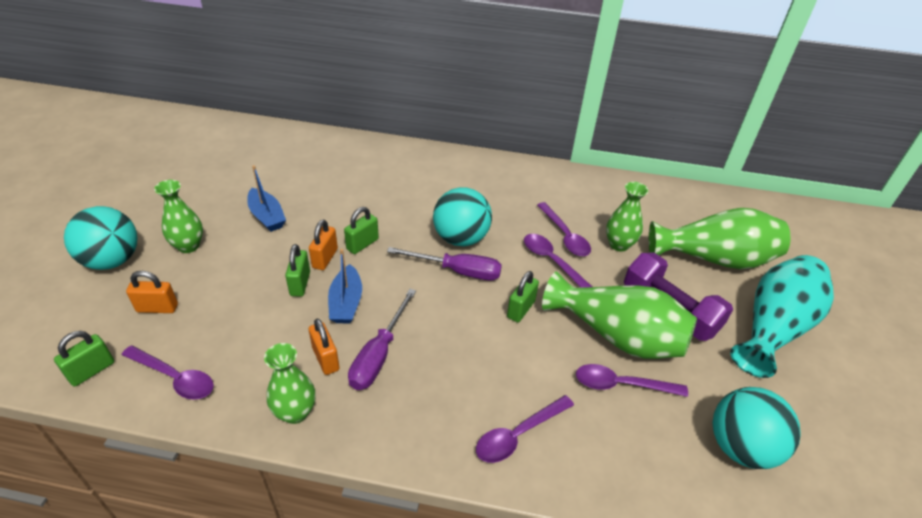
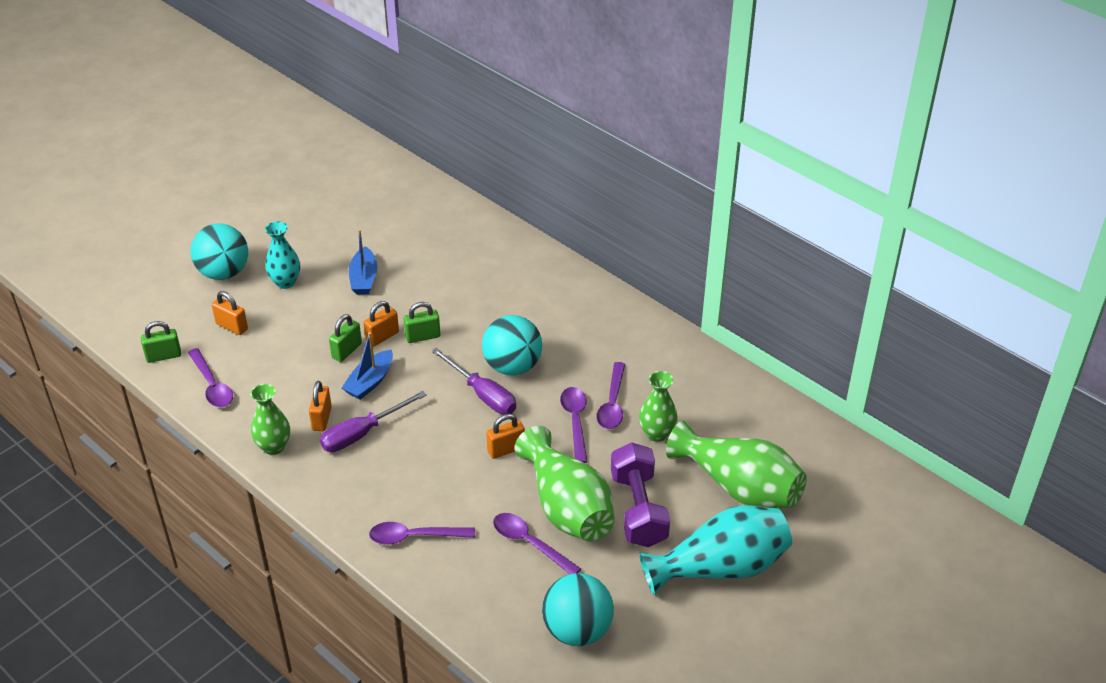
camera: 35 degrees right, 0 degrees up
(188, 246) = (285, 282): green vase -> turquoise vase
(521, 309) = (506, 449): green padlock -> orange padlock

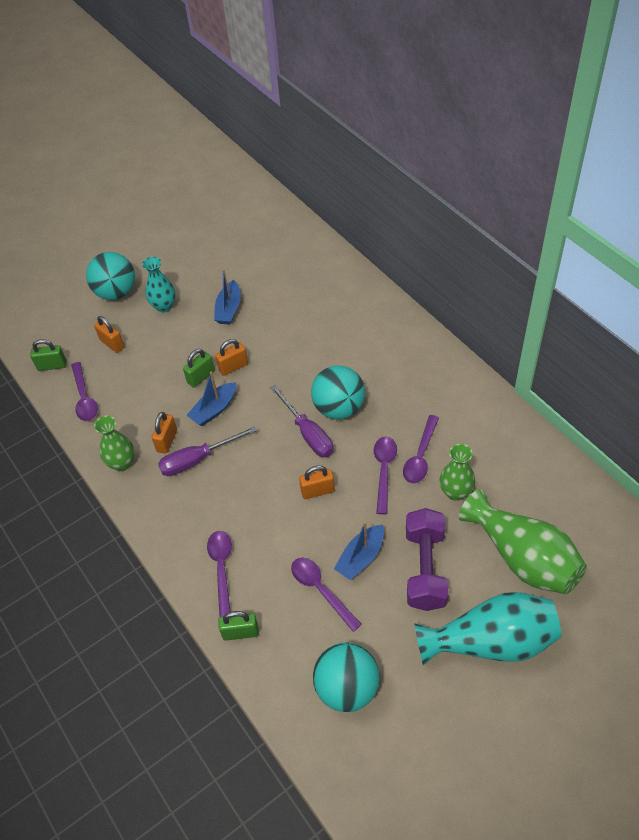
camera: 15 degrees right, 10 degrees up
(414, 536) = (222, 569): purple spoon -> purple spoon turned 75 degrees clockwise
(423, 336) = (267, 370): green padlock -> green padlock (240, 632)
(567, 507) = (361, 557): green vase -> blue boat

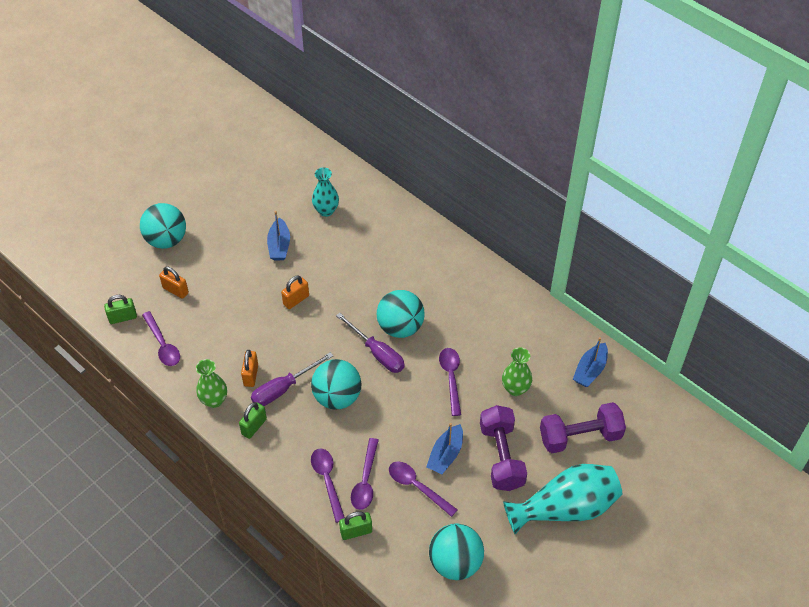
camera: 15 degrees left, 0 degrees up
(164, 306) = (216, 249): turquoise vase -> turquoise vase (326, 210)
(201, 377) = (268, 313): green padlock -> green padlock (254, 426)
(214, 410) = (287, 341): blue boat -> blue boat (590, 370)
(253, 476) = (337, 397): none -> turquoise ball
(317, 491) = (397, 403): orange padlock -> none
(420, 456) = (480, 361): purple spoon -> purple spoon (365, 480)
(522, 558) = (580, 436): green vase -> purple dumbbell

